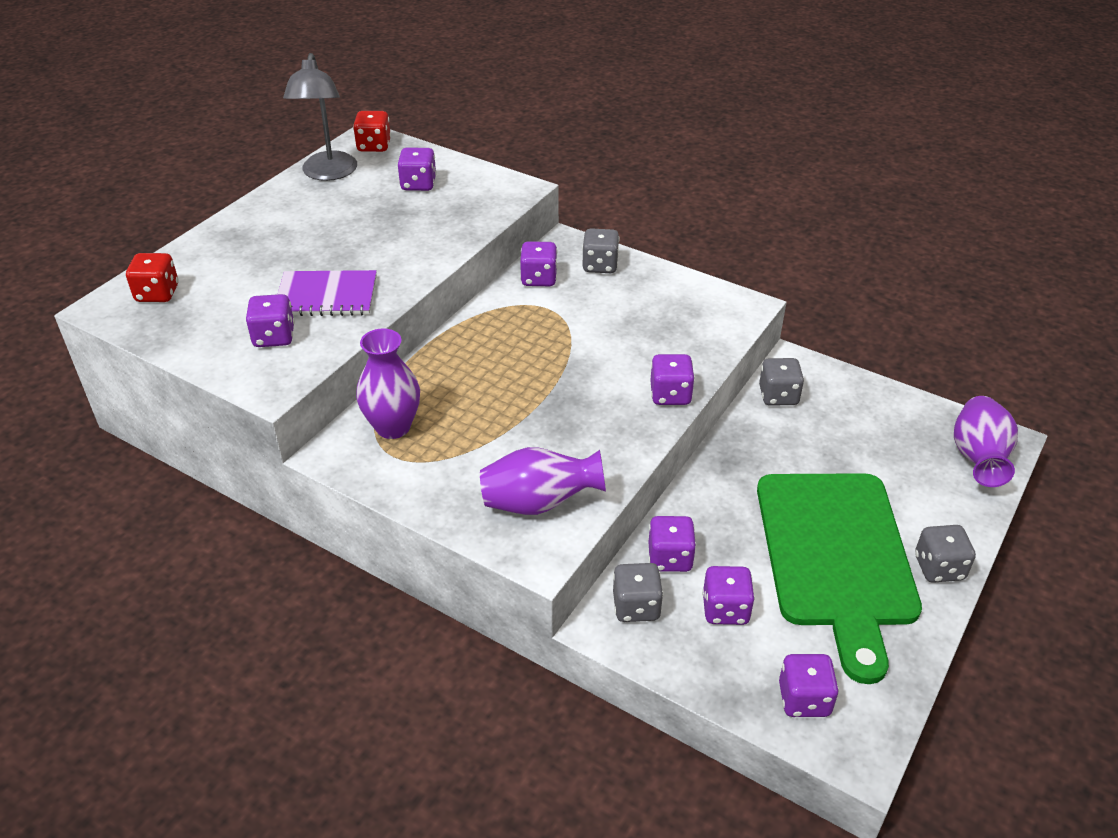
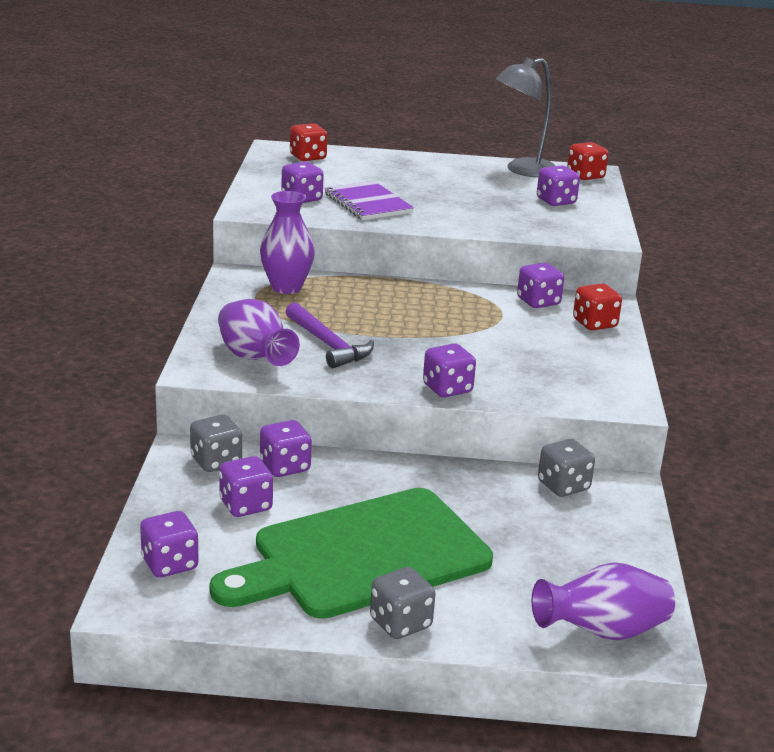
camera: 60 degrees right, 15 degrees down
(540, 440) = (328, 344): none -> purple hammer
(600, 265) = (594, 324): grey dice -> red dice

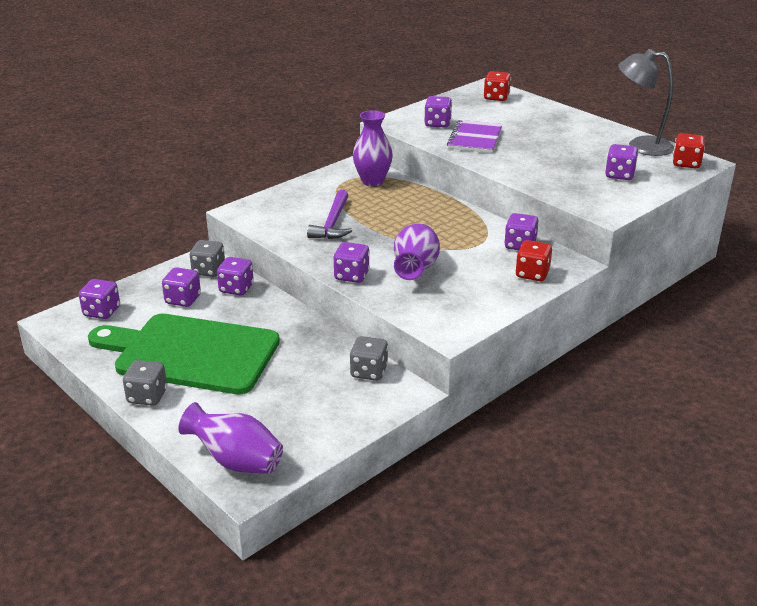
camera: 45 degrees right, 5 degrees up
(255, 358) = (278, 216): purple vase -> purple vase (415, 269)

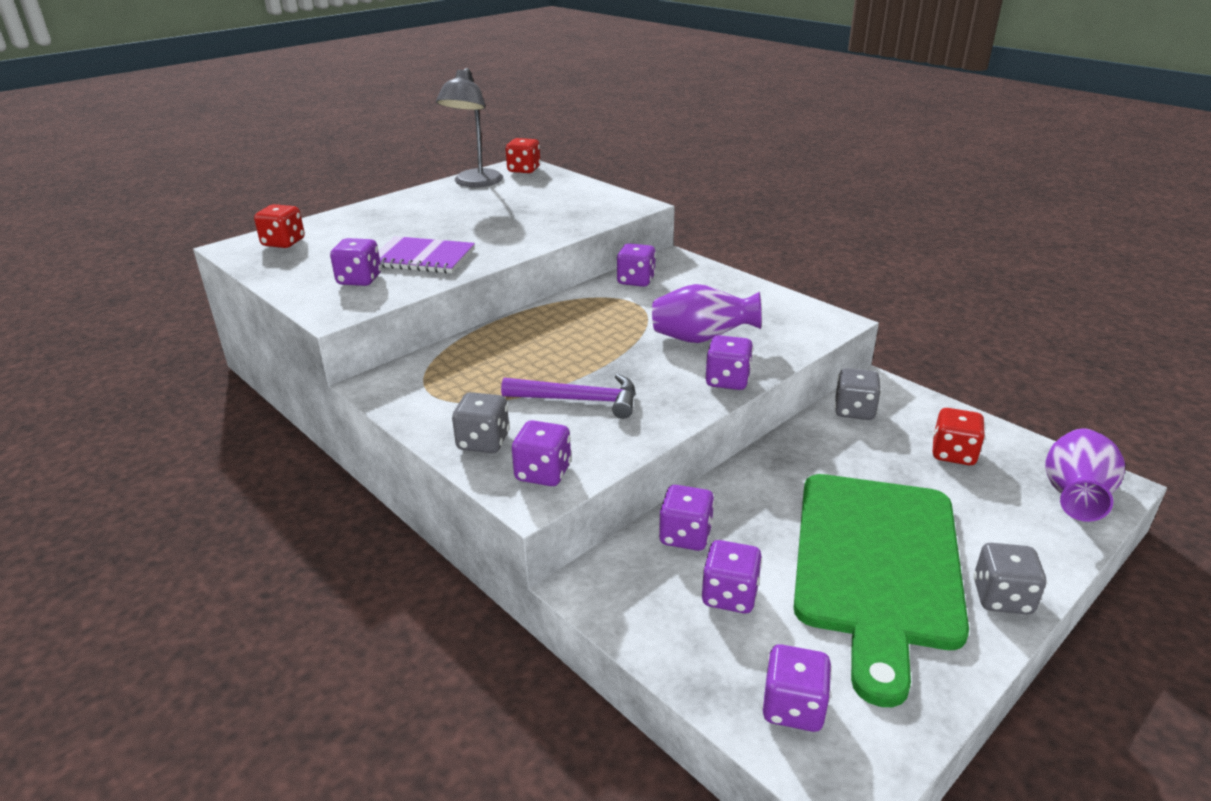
camera: 90 degrees left, 0 degrees up
(208, 271) = (630, 575): grey dice -> grey dice (483, 442)
(372, 181) = (443, 372): purple vase -> none
(532, 274) = (698, 277): red dice -> red dice (953, 454)
(619, 175) = (548, 195): purple dice -> purple dice (543, 473)

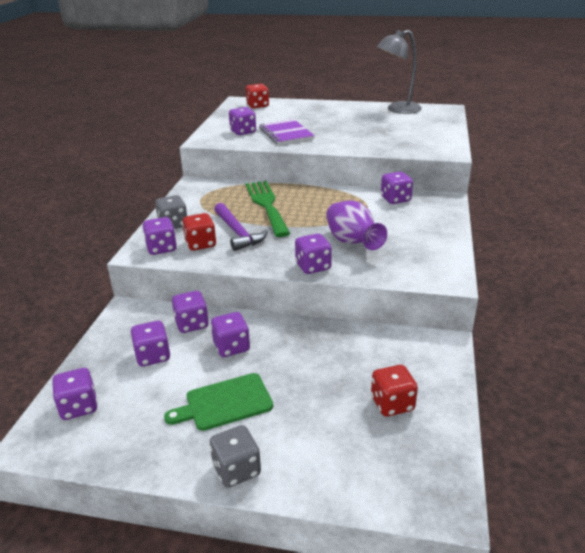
camera: 55 degrees right, 0 degrees up
(524, 170) = (440, 112): red dice -> red dice (200, 244)
(532, 356) = (266, 205): none -> green fork
(768, 521) = (231, 347): none -> purple dice
(854, 411) = (394, 342): grey dice -> none
(877, 565) = (224, 403): green cutting board -> green cutting board, size x0.49
(1074, 497) = (403, 485): purple vase -> none

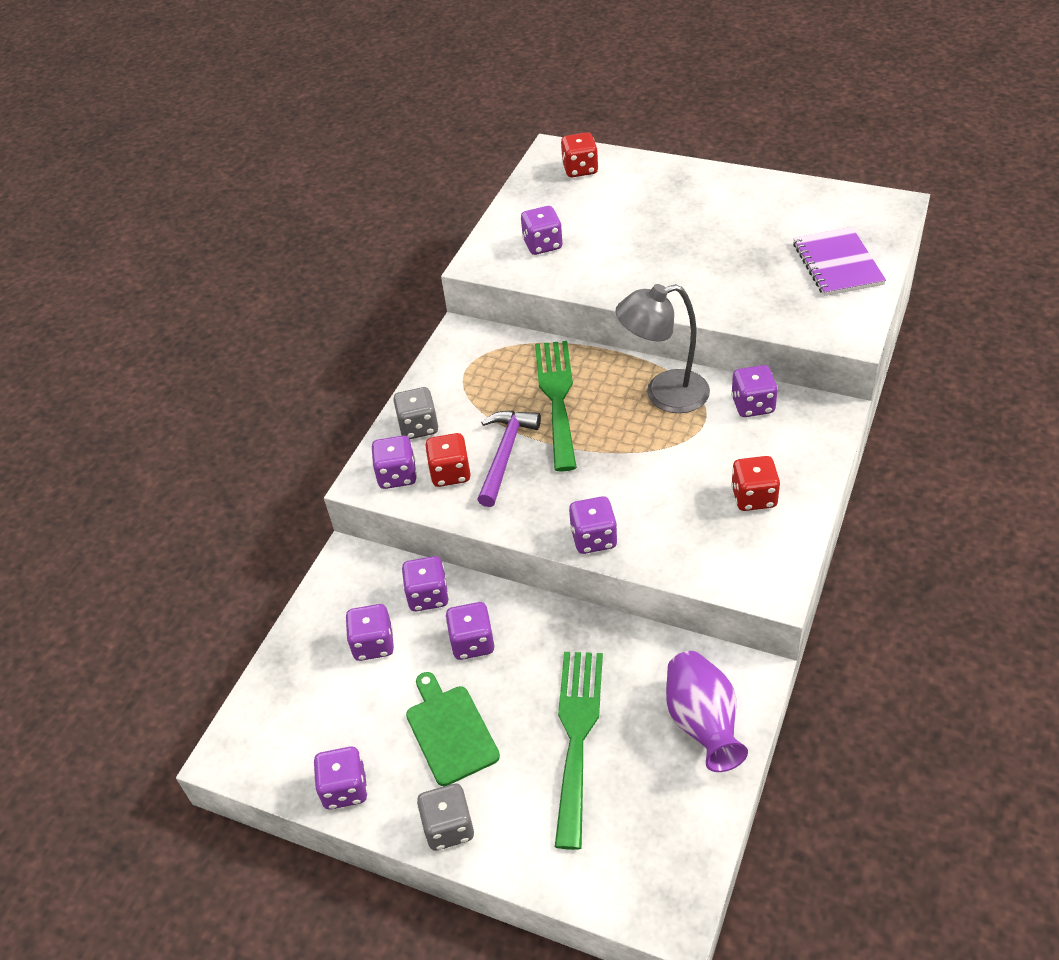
camera: 15 degrees right, 15 degrees up
(79, 407) = (281, 711): purple dice -> purple dice (345, 789)
(224, 403) = (450, 731): green cutting board -> green cutting board turned 75 degrees clockwise
(238, 232) = (505, 454): purple hammer -> purple hammer turned 150 degrees counterclockwise
(286, 134) = (608, 256): purple notebook -> purple notebook (837, 264)
(327, 393) = (577, 735): none -> green fork
(352, 242) = (661, 496): purple vase -> purple vase (702, 723)
(392, 404) = (652, 763): red dice -> red dice (754, 497)
(397, 109) = (808, 201): grey lamp -> grey lamp (664, 394)

